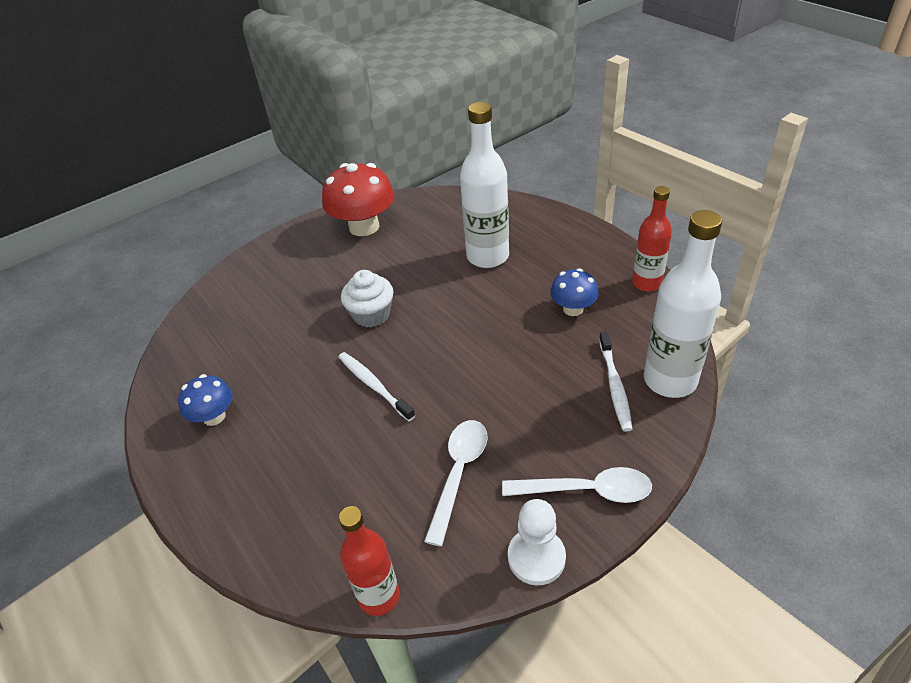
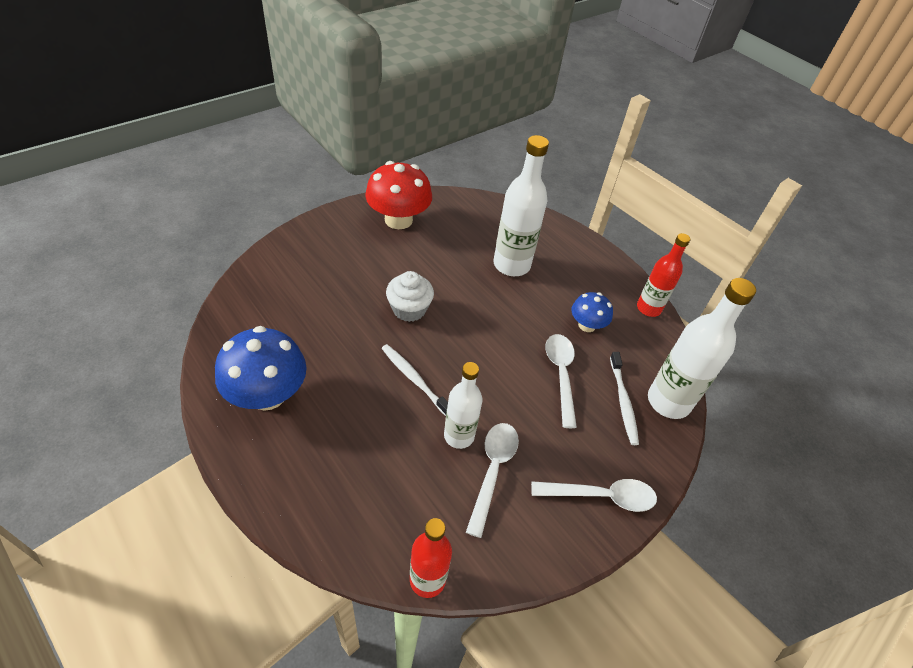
camera: 10 degrees left, 5 degrees up
(214, 416) = (267, 394): blue mushroom -> blue mushroom, size x1.79
(421, 440) = (459, 436): none -> white bottle
(536, 557) = (560, 553): white pawn -> none
(541, 364) = (561, 375): none -> white spoon

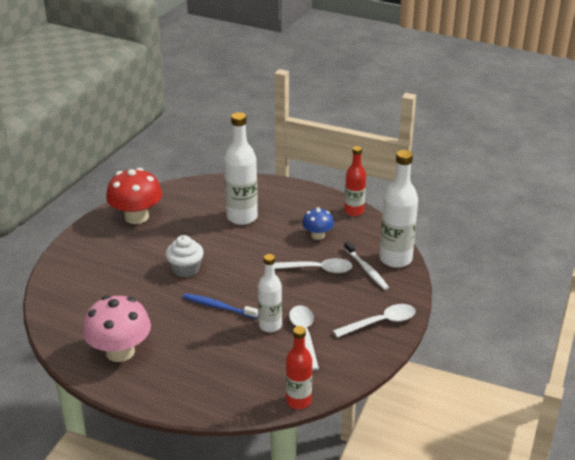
camera: 20 degrees left, 15 degrees down
(267, 394) = (120, 352): blue mushroom -> pink mushroom
(414, 379) = (218, 307): white toothbrush -> blue toothbrush
(561, 375) = (317, 269): white spoon -> white spoon turned 120 degrees clockwise

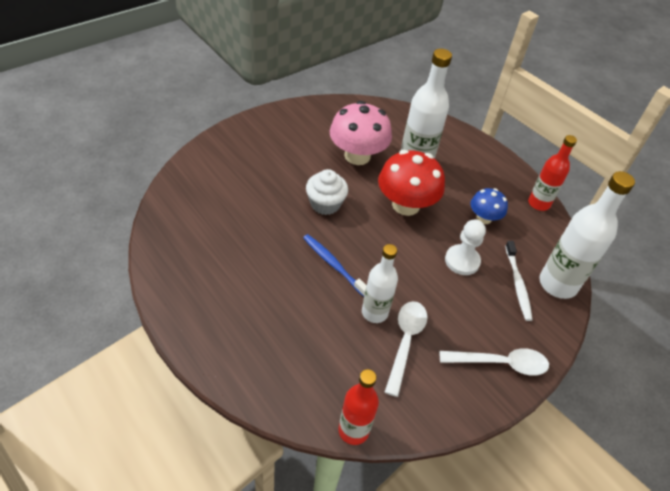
camera: 20 degrees right, 15 degrees up
(120, 352) = (206, 277): pink mushroom -> pink mushroom (357, 156)
(136, 217) = (311, 125): red mushroom -> red mushroom (405, 205)
(317, 269) = (462, 261): white spoon -> white pawn

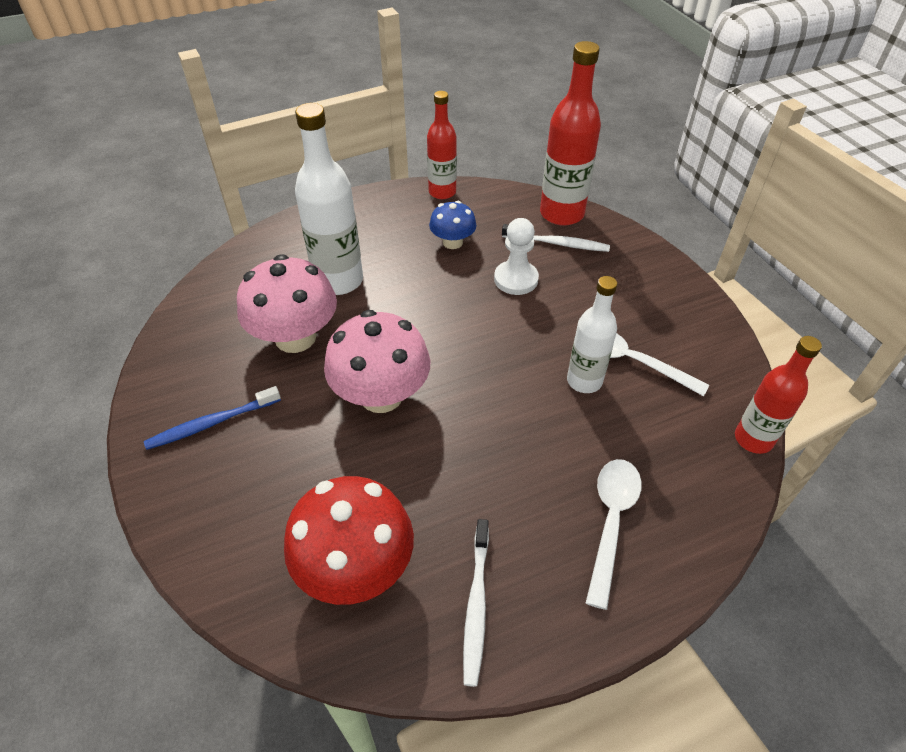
camera: 70 degrees left, 0 degrees up
(190, 271) = (476, 605): none -> white toothbrush
(325, 204) = (381, 395): white cupcake -> pink mushroom
(333, 264) = (497, 408): blue toothbrush -> blue toothbrush (211, 423)
(405, 205) = (410, 308): red mushroom -> red mushroom (355, 567)
(500, 363) = (662, 287): white spoon -> white spoon (611, 521)
(557, 284) = (561, 214): white bottle -> red bottle

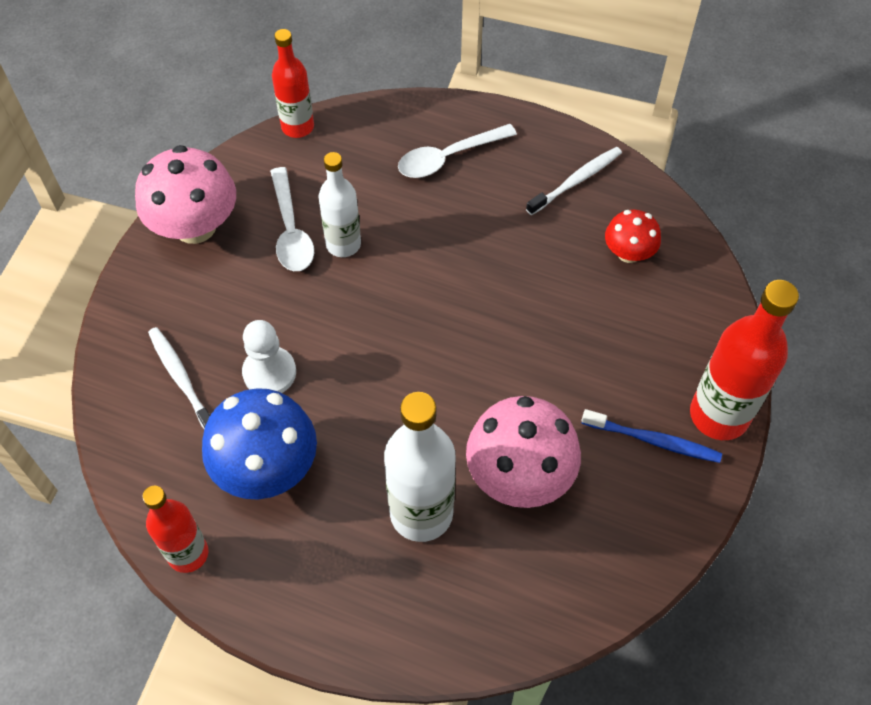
camera: 135 degrees left, 10 degrees up
(355, 567) = (628, 253): red mushroom -> red mushroom, size x0.56
(381, 395) = (501, 356): pink mushroom -> pink mushroom (195, 226)
(452, 242) = (266, 467): blue mushroom -> blue mushroom, size x1.79
(561, 214) = (125, 410): red bottle -> red bottle (719, 415)

